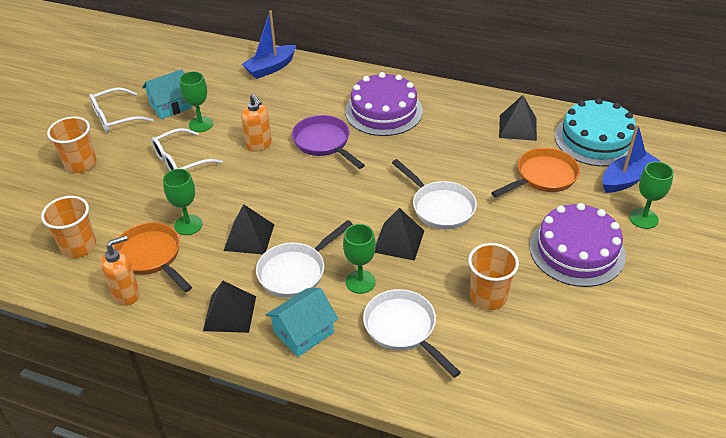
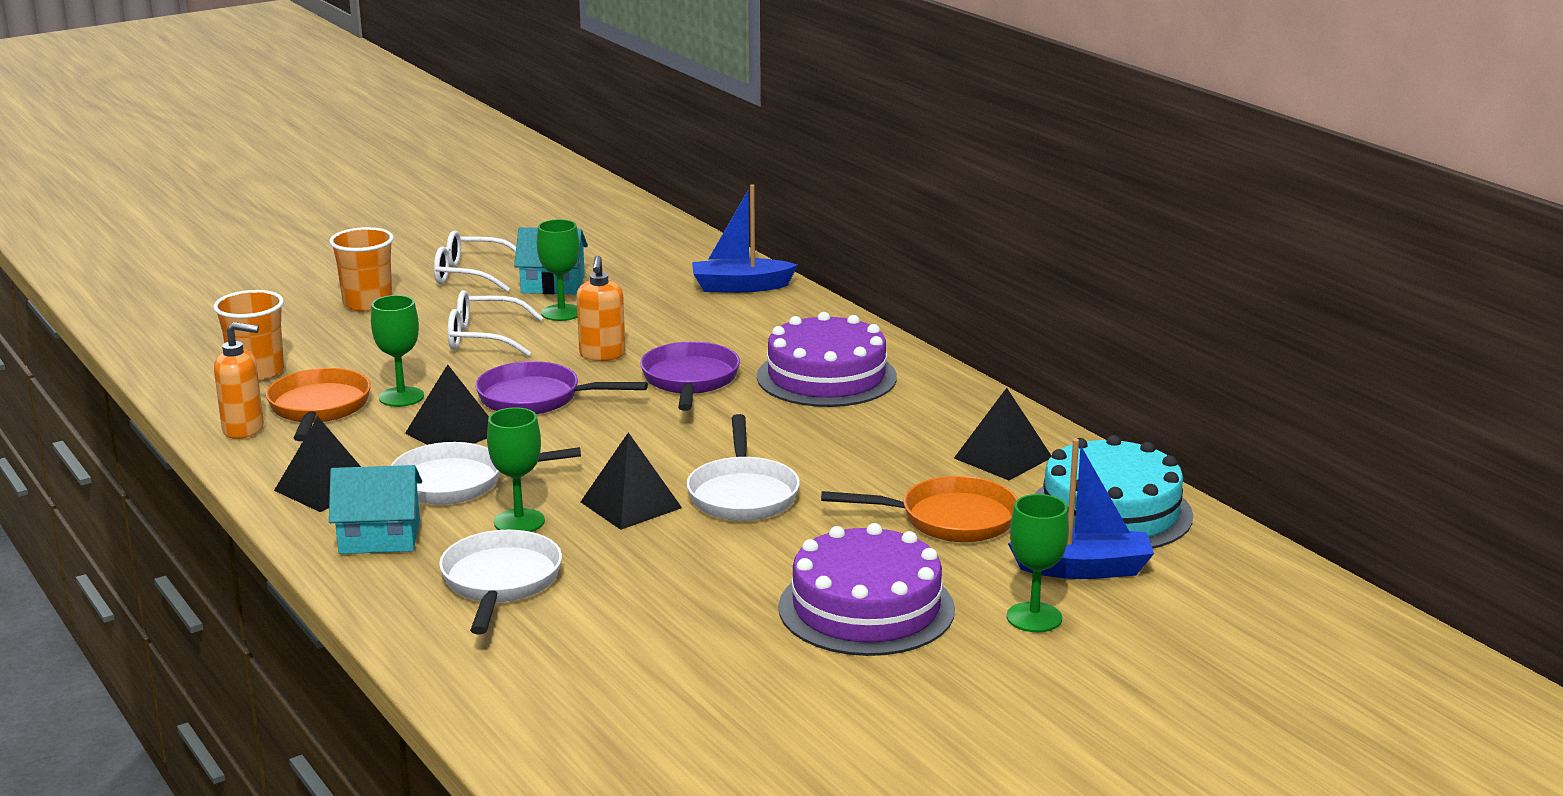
camera: 35 degrees right, 20 degrees down
(262, 191) = (536, 398): none -> purple pan
(488, 296) = (660, 599): orange cup -> none

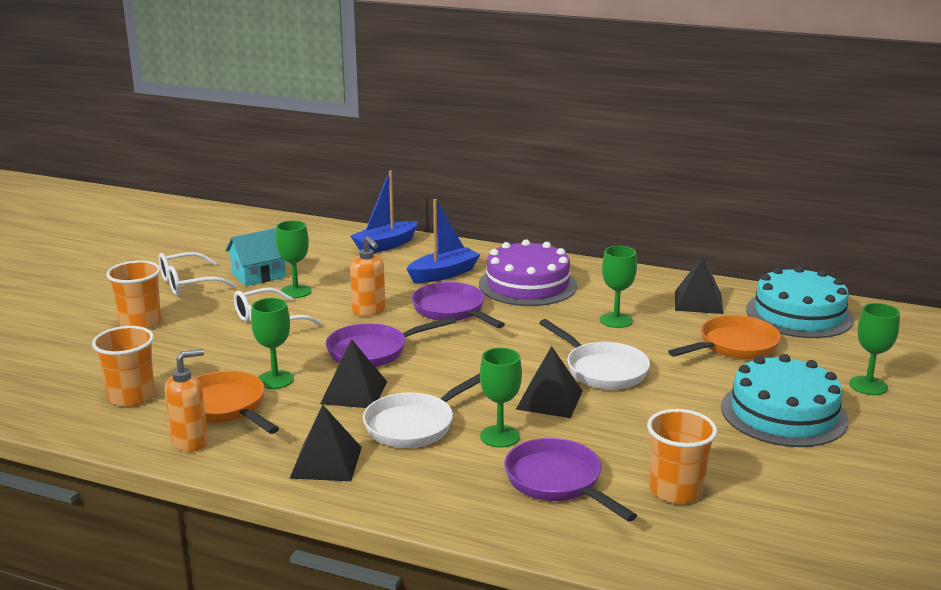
camera: 35 degrees left, 0 degrees up
(379, 537) = (424, 482): turquoise house -> none
(500, 582) = (557, 482): white pan -> purple pan
(601, 634) = (676, 490): none -> orange cup
(858, 447) = (616, 320): none -> green goblet
(866, 608) = (783, 413): purple cake -> turquoise cake
(1084, 569) = (842, 350): blue boat -> blue boat (443, 274)

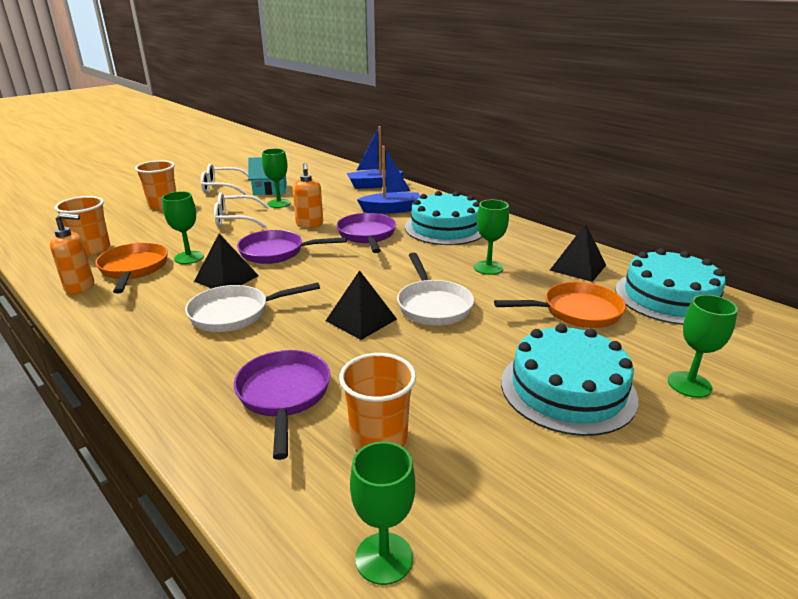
camera: 25 degrees right, 5 degrees up
(326, 462) = (139, 326): black pyramid -> none
(500, 436) = (286, 340): green goblet -> green goblet (384, 558)
(527, 285) = (445, 228): purple cake -> turquoise cake

